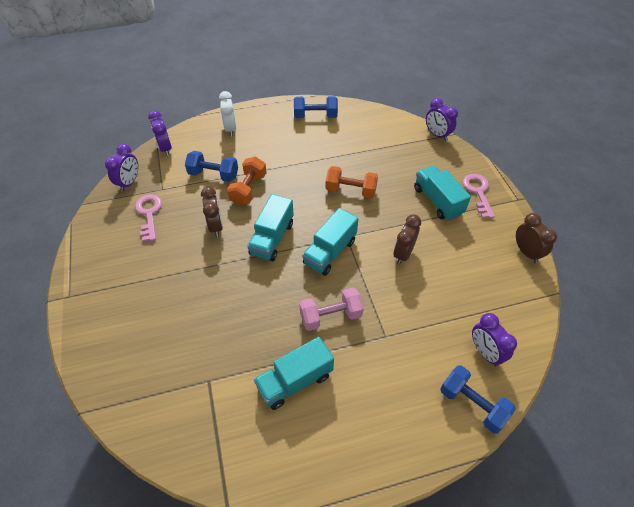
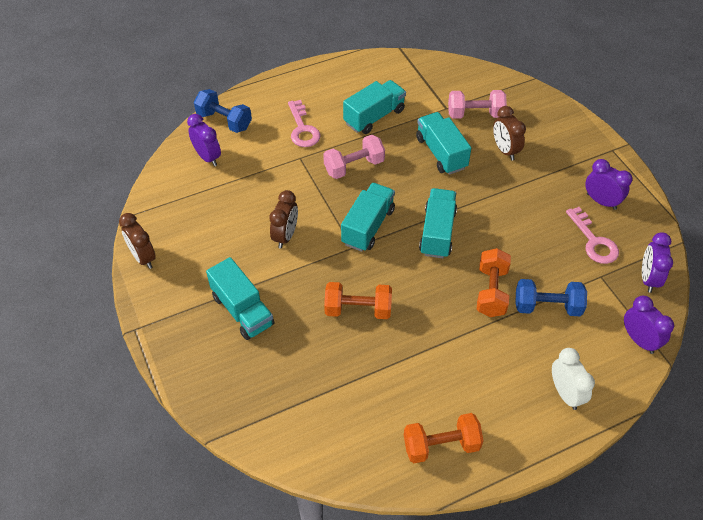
camera: 170 degrees right, 0 degrees up
(180, 365) = (475, 114): none -> pink dumbbell
(216, 226) = (507, 237): brown clock -> brown clock (505, 150)
(238, 319) = (441, 153): none -> turquoise truck
(315, 116) = (441, 445): blue dumbbell -> orange dumbbell
(437, 135) = (236, 434): purple clock -> purple clock (601, 201)
(478, 192) = (187, 332): pink key -> pink key (302, 129)

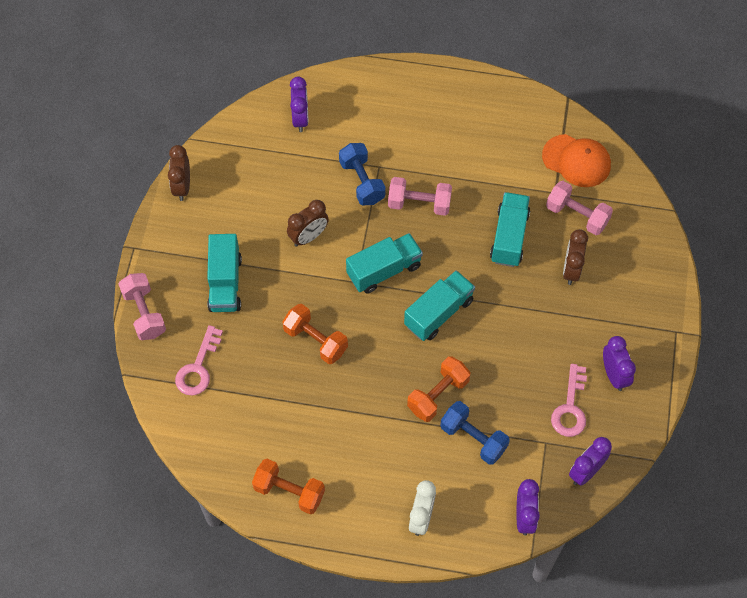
camera: 35 degrees right, 10 degrees up
(186, 377) = (144, 313): none -> pink dumbbell
(224, 121) = (342, 88): blue dumbbell -> blue dumbbell (362, 182)
(302, 129) = (404, 137): pink key -> pink key (198, 367)
(374, 117) = (479, 162): turquoise truck -> none
(442, 81) = (576, 161): none -> orange cap

